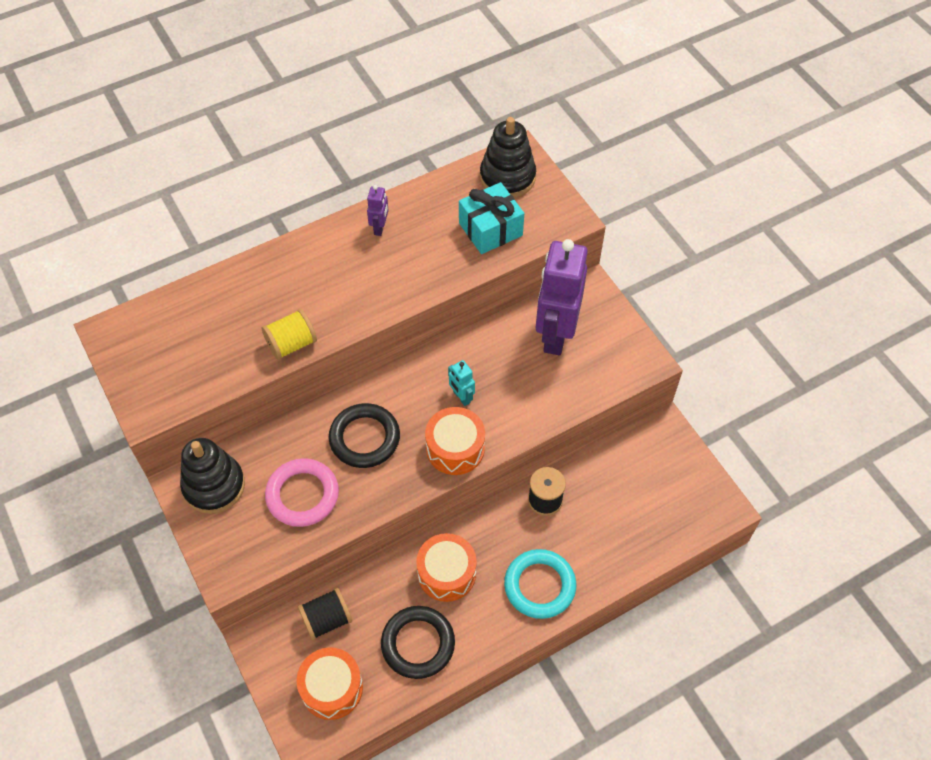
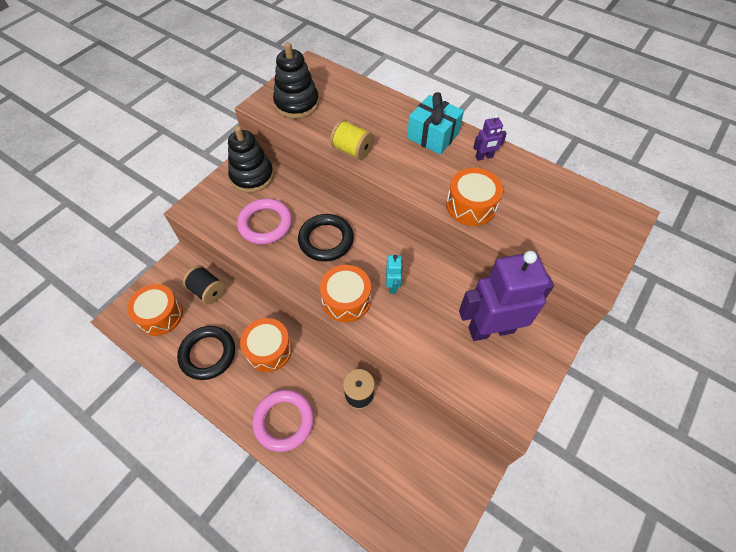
camera: 65 degrees right, 0 degrees up
(436, 270) = (471, 205): none -> orange drum
(461, 397) = (393, 286): turquoise robot -> turquoise robot turned 150 degrees clockwise
(490, 229) = (537, 225): turquoise gift -> turquoise gift (433, 136)
(507, 177) = (598, 216): black stacking toy -> black stacking toy (297, 103)
(539, 586) = (284, 421): turquoise ring -> pink ring

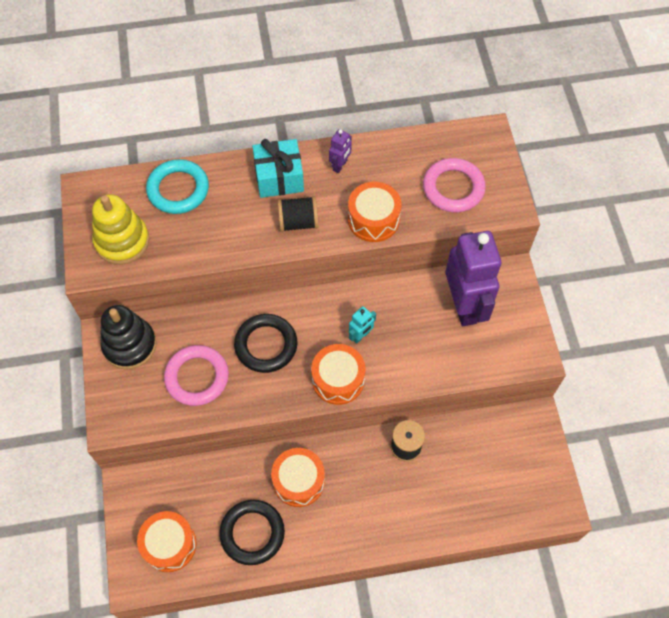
camera: 45 degrees left, 5 degrees up
(208, 291) = (187, 485): black spool -> black spool (298, 222)
(284, 421) = (372, 520): pink ring -> pink ring (453, 188)
(297, 103) = (122, 241): black stacking toy -> yellow stacking toy
(352, 150) = (227, 247): yellow spool -> none
(361, 100) = (178, 189): none -> turquoise ring
(393, 286) = (361, 336): turquoise robot -> turquoise robot turned 90 degrees clockwise
(491, 329) = (464, 306): purple robot -> purple robot turned 135 degrees clockwise

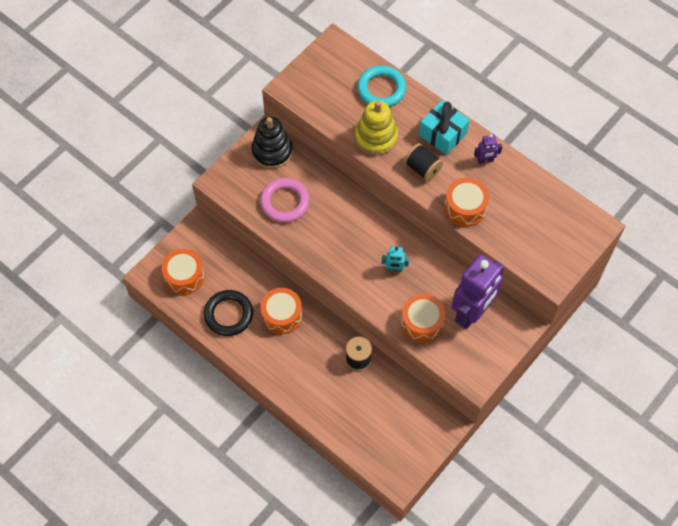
camera: 50 degrees right, 0 degrees up
(122, 241) = (320, 89): yellow stacking toy -> yellow stacking toy (376, 137)
(266, 345) = (339, 222): black ring -> none
(338, 379) = (353, 278): orange drum -> orange drum (422, 322)
(453, 188) = (533, 236): pink ring -> none

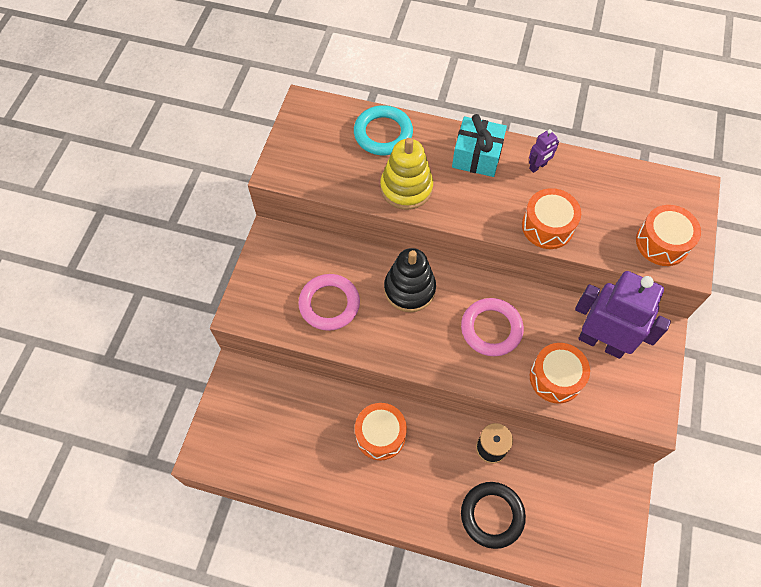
camera: 25 degrees left, 0 degrees up
(184, 276) = (245, 439): orange drum -> orange drum (662, 243)
(228, 314) = (319, 462): black ring -> black ring (492, 515)
(272, 151) = (286, 253): black stacking toy -> black stacking toy (409, 289)
(394, 269) = (491, 329): turquoise robot -> pink ring
(422, 168) = (476, 202): black spool -> none
(472, 313) = (601, 342): purple robot -> purple robot turned 75 degrees counterclockwise

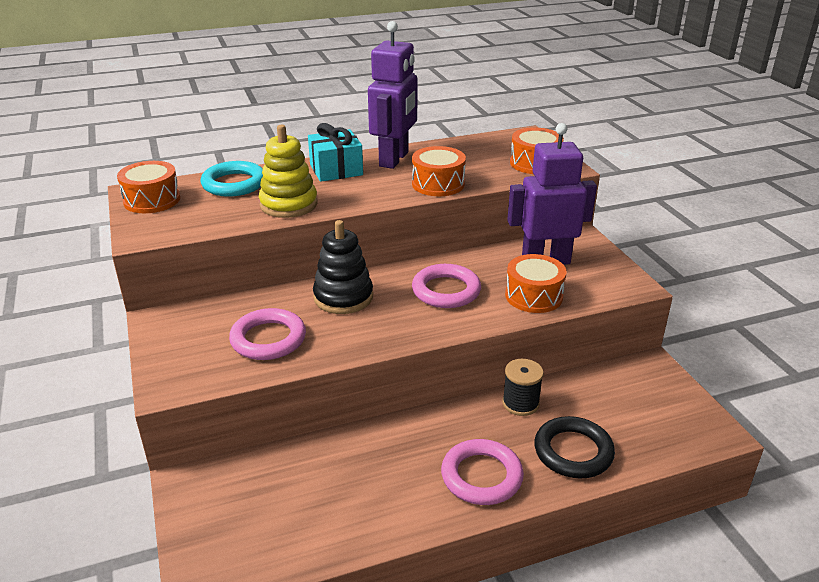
camera: 35 degrees left, 30 degrees down
(380, 435) = (403, 449): orange drum -> orange drum (152, 200)
(414, 492) = (481, 476): none -> pink ring
(538, 166) = (394, 159): purple robot -> purple robot, size x2.38

